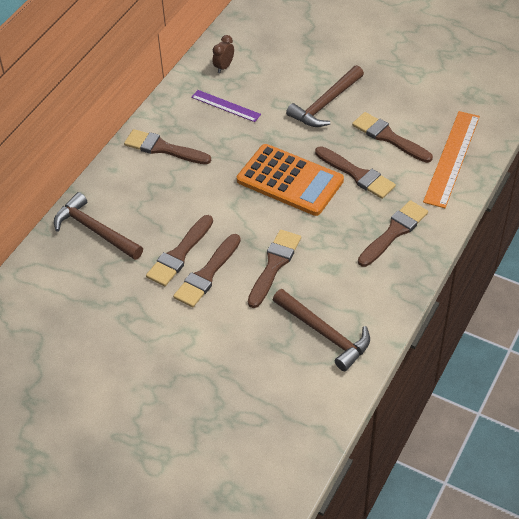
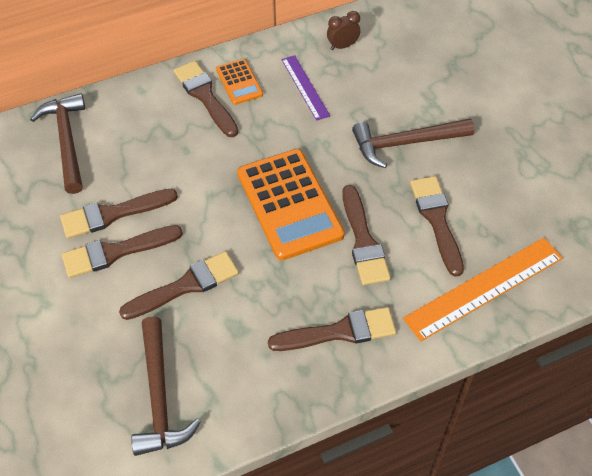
camera: 35 degrees right, 5 degrees up
(177, 127) = (239, 82): none -> orange calculator

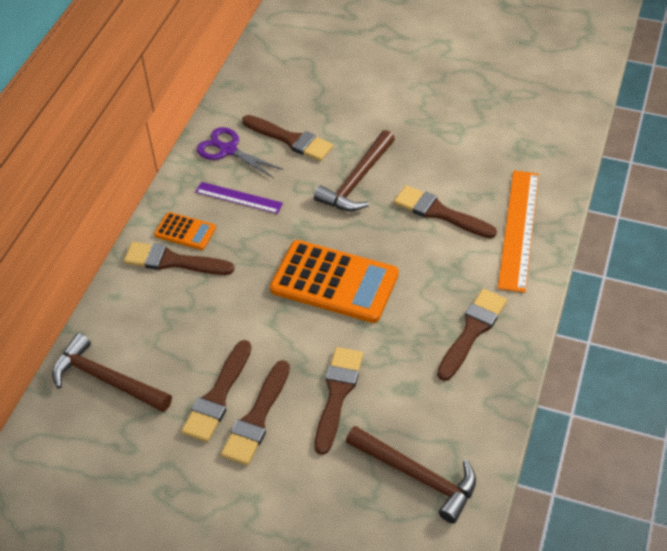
camera: 45 degrees left, 5 degrees down
(342, 46) = (227, 150): brown clock -> purple scissors
(363, 241) = (413, 264): brown brush -> brown brush (291, 139)

